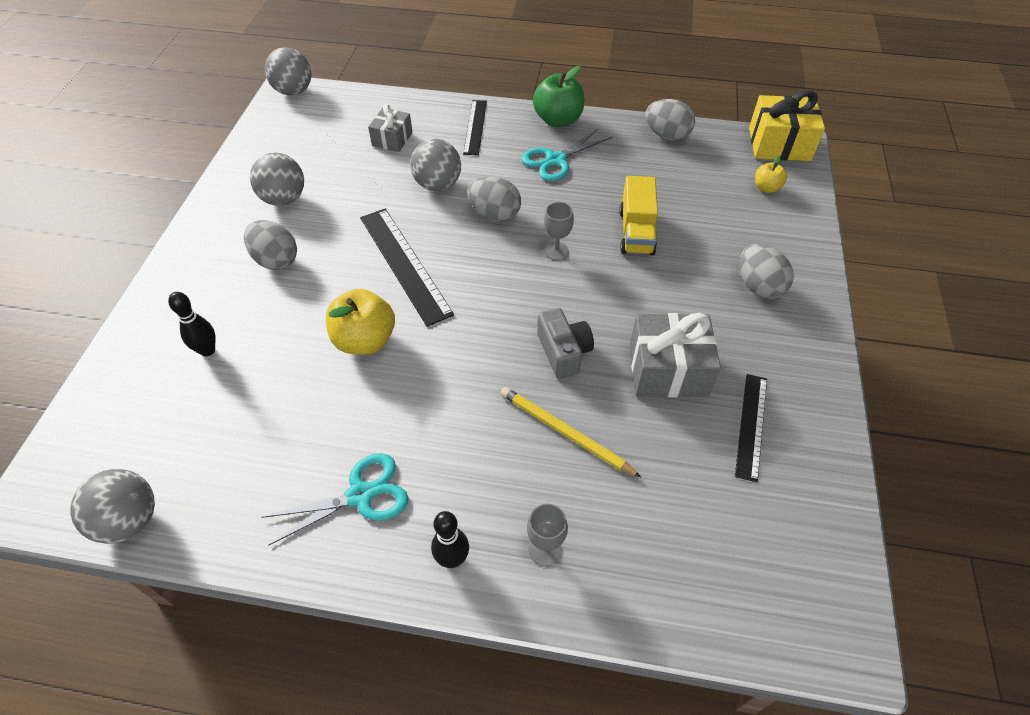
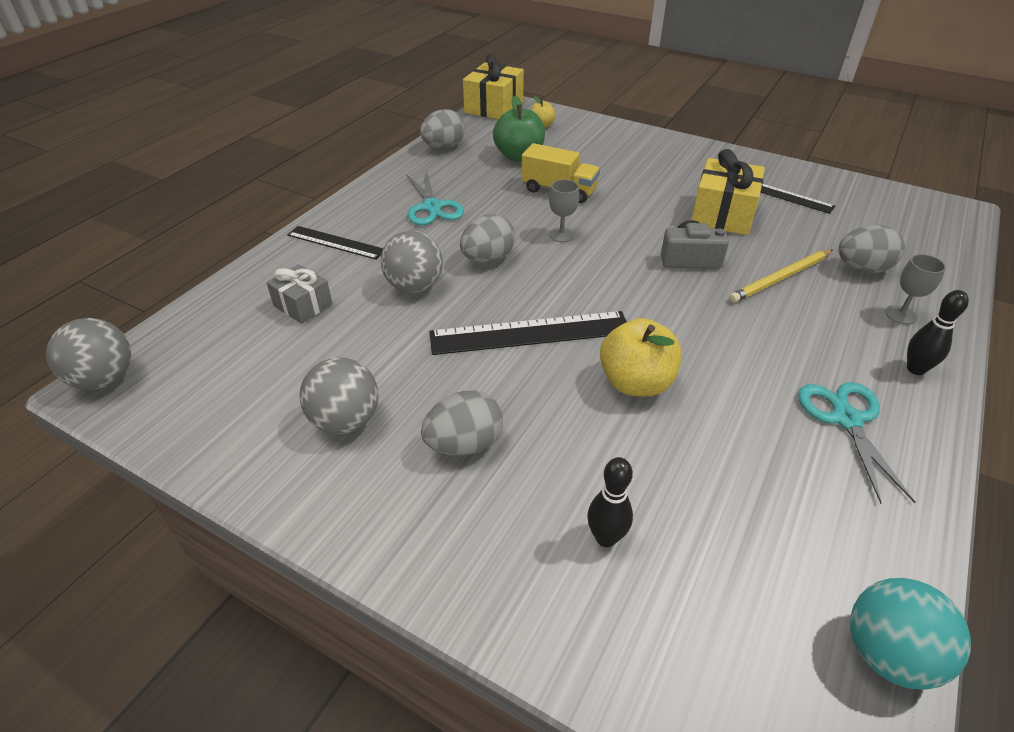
camera: 70 degrees left, 10 degrees down
(129, 520) = (887, 654): grey ball -> turquoise ball
(558, 120) = (372, 192): green apple -> green apple (519, 156)
(668, 370) = (722, 214): grey gift -> yellow gift
(758, 286) = (647, 157): grey egg -> grey egg (862, 268)

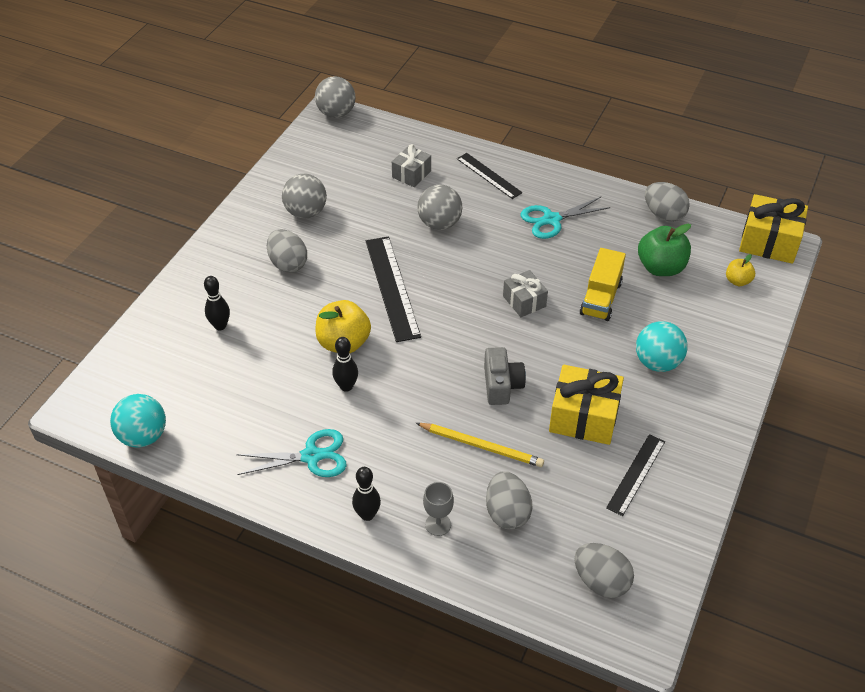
camera: 85 degrees right, 5 degrees up
(336, 242) = (489, 175): black ruler -> black ruler turned 60 degrees counterclockwise
(488, 259) = (481, 259): grey egg -> grey egg (601, 581)
(561, 235) = (524, 301): grey goblet -> grey gift
(645, 171) = (657, 362): none -> turquoise ball
(715, 382) = (346, 386): none -> black bowling pin
(780, 278) = (481, 446): yellow pencil -> yellow pencil turned 150 degrees clockwise

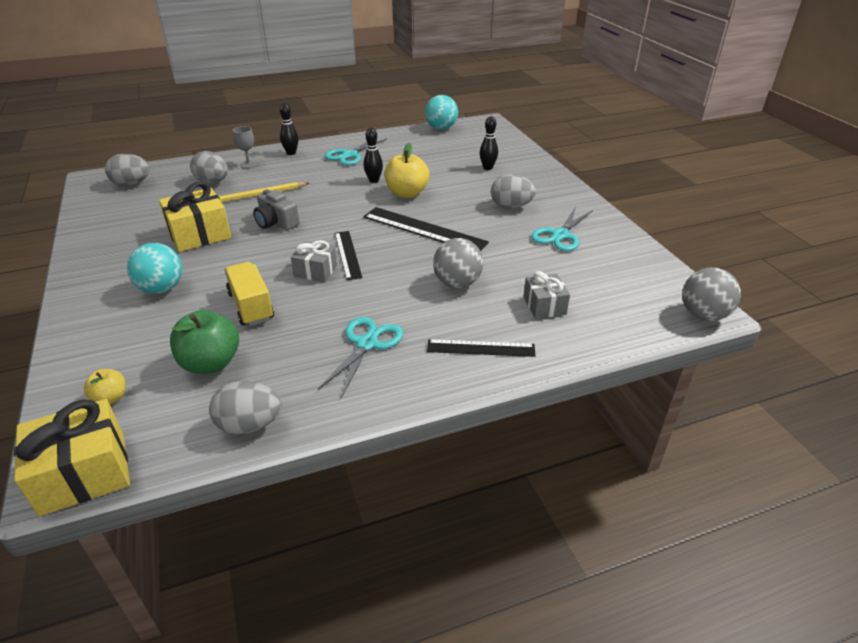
camera: 135 degrees right, 10 degrees down
(306, 212) = (560, 235): grey ball -> turquoise scissors
(636, 474) = (138, 227): black ruler -> black ruler (348, 254)

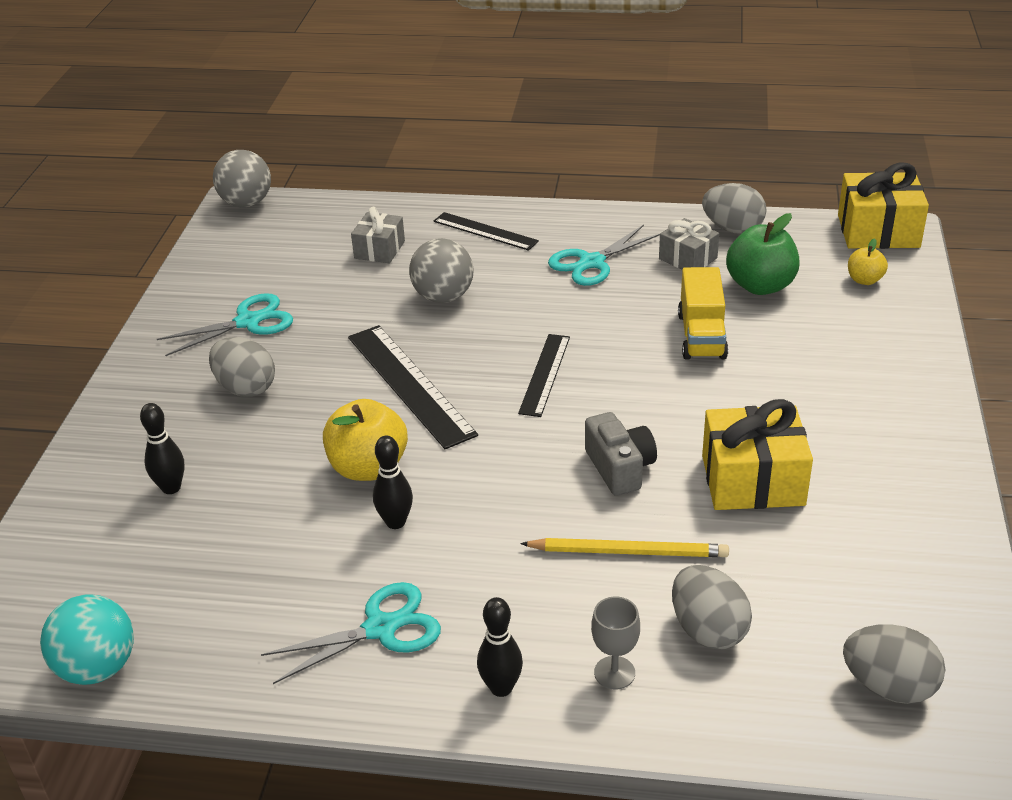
camera: 150 degrees left, 0 degrees up
(161, 288) = (815, 393): turquoise ball -> none
(315, 271) = (601, 361): grey gift -> grey gift (688, 258)

